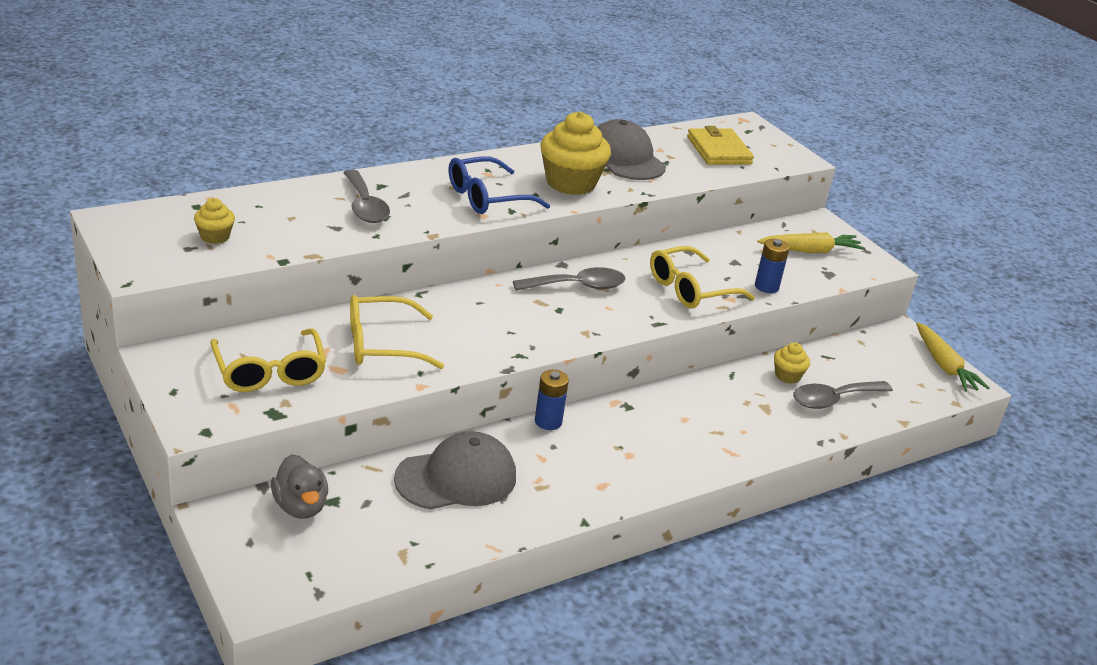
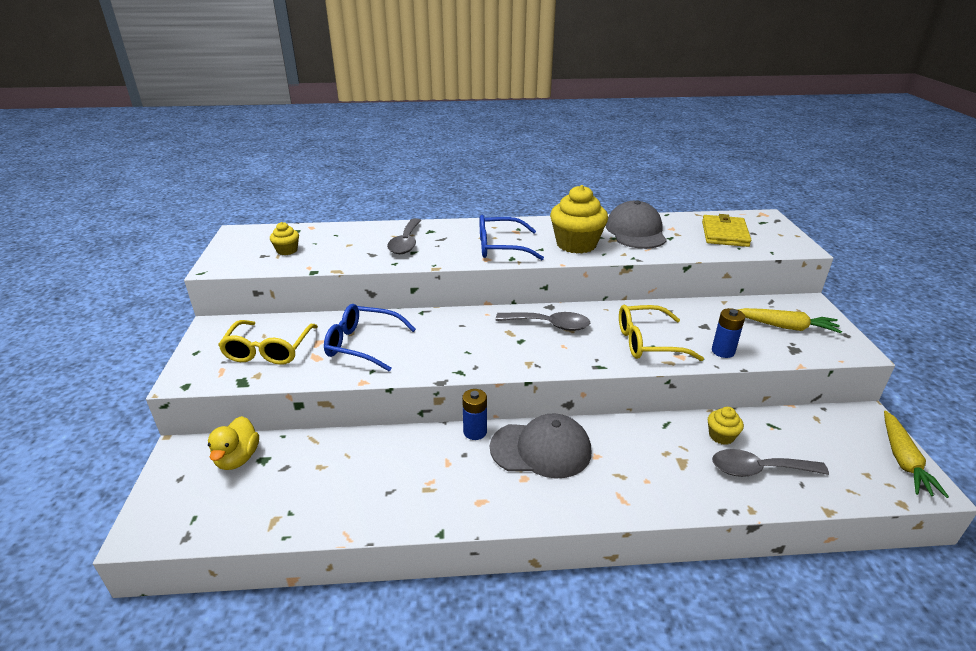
camera: 30 degrees right, 0 degrees up
(300, 506) = (238, 458): grey duck -> yellow duck
(382, 344) = (363, 344): yellow glasses -> blue glasses
(456, 478) = (367, 463): grey cap -> grey cap (541, 449)

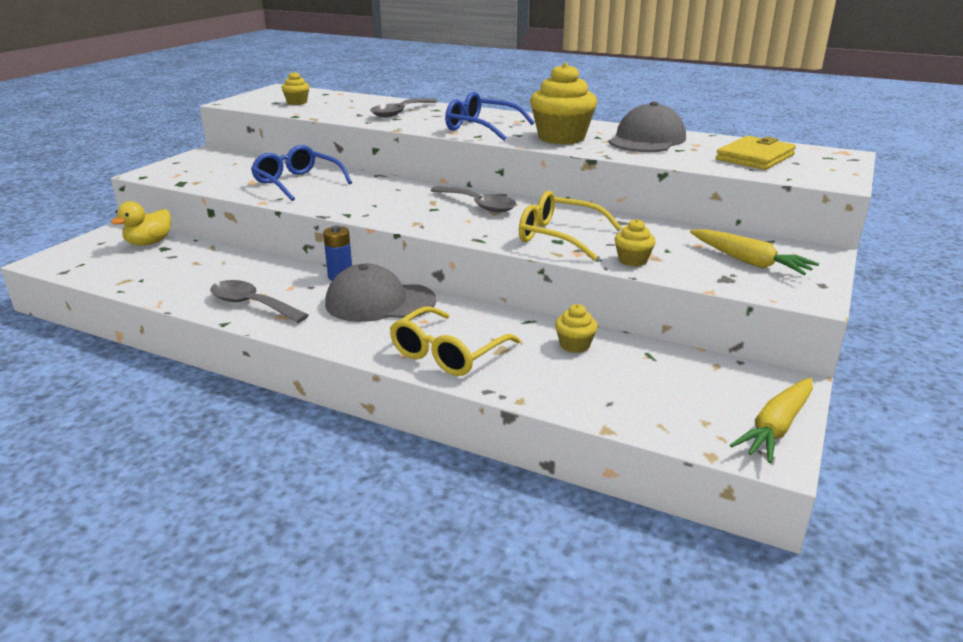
camera: 30 degrees right, 5 degrees down
(268, 350) = (225, 171): yellow glasses -> yellow glasses (448, 353)
(541, 449) = (380, 302): grey cap -> grey cap turned 150 degrees clockwise
(723, 351) = (632, 260): blue battery -> yellow cupcake
(758, 469) = (576, 378): grey spoon -> grey spoon (252, 304)

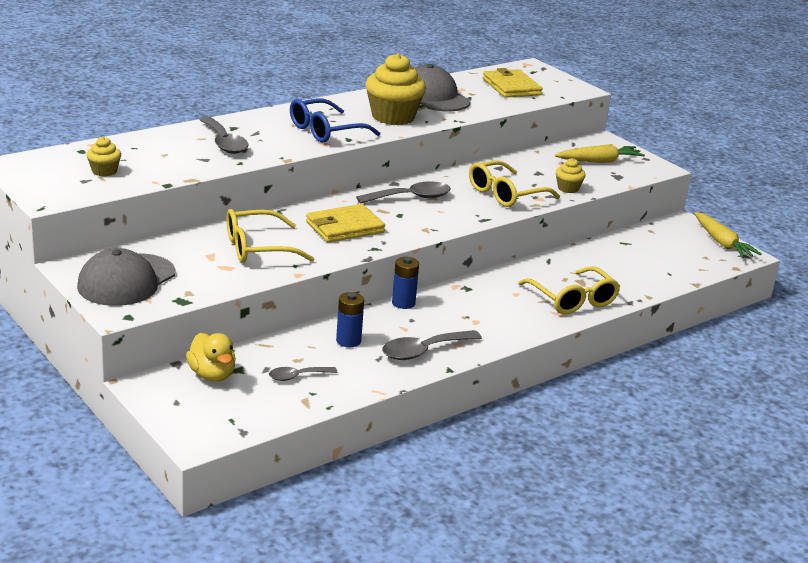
camera: 65 degrees left, 0 degrees up
(165, 268) = (297, 376): none -> grey spoon
(244, 272) = (348, 341): none -> blue battery
(297, 183) = (258, 248): blue glasses -> yellow glasses
(376, 197) = (344, 227): none -> yellow wallet
(380, 302) = (469, 300): grey cap -> grey cap (126, 280)
(574, 345) = (594, 258): yellow cupcake -> none

